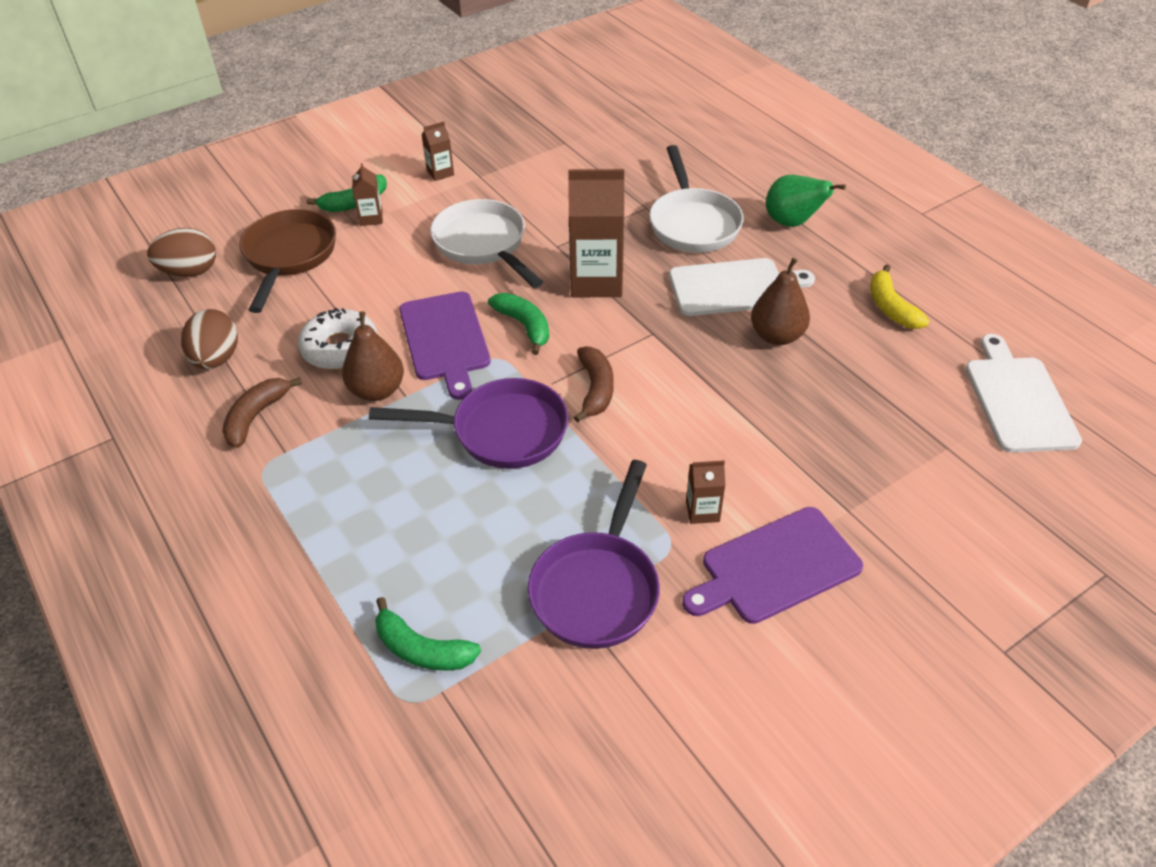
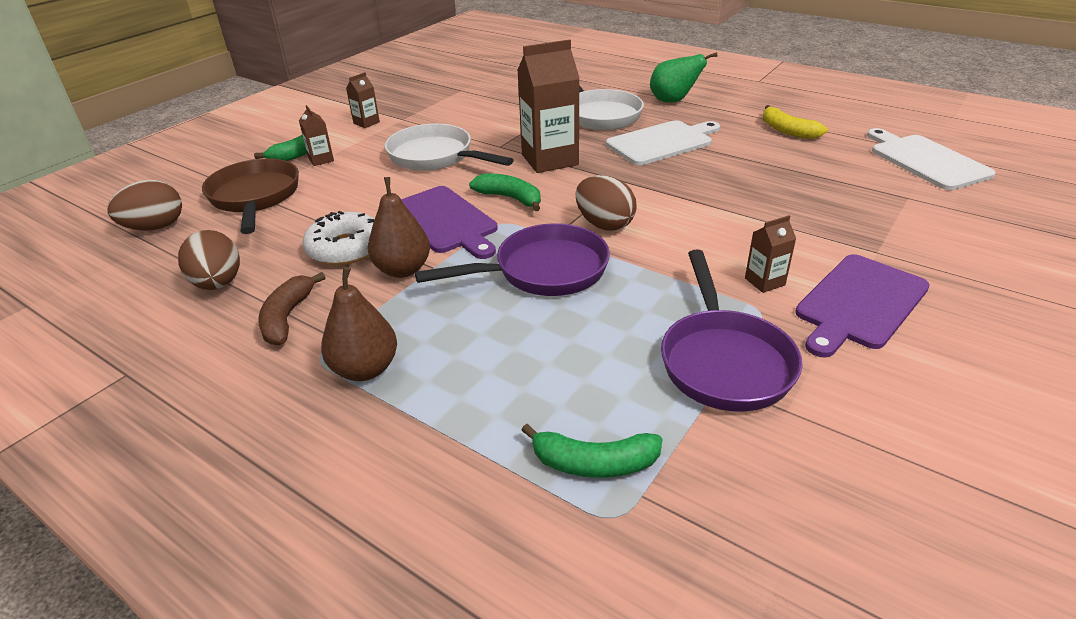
camera: 20 degrees left, 10 degrees down
(595, 389) = (604, 224): brown banana -> brown egg
(777, 336) = (721, 162): brown pear -> brown pear (365, 369)

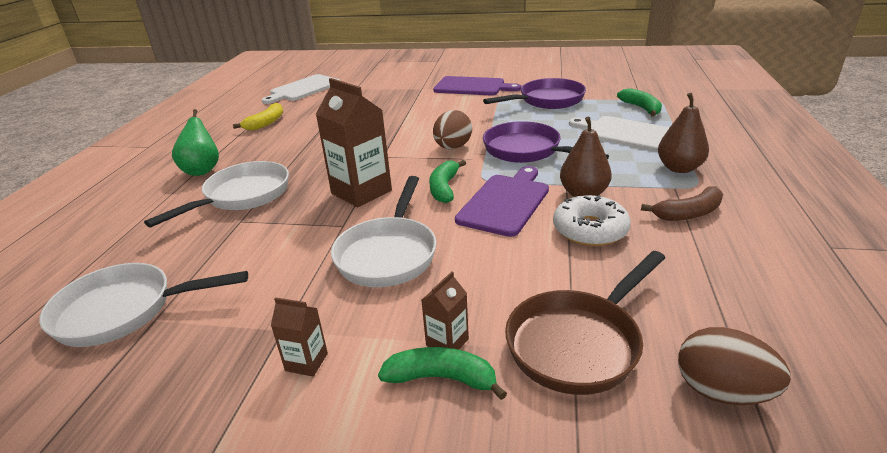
camera: 115 degrees left, 5 degrees down
(218, 284) = (712, 268): brown egg -> none
(480, 83) = (124, 311): none -> white pan
(662, 142) = (303, 157): white cutting board -> white cutting board (626, 134)
(764, 281) = (474, 103): brown carton -> none

